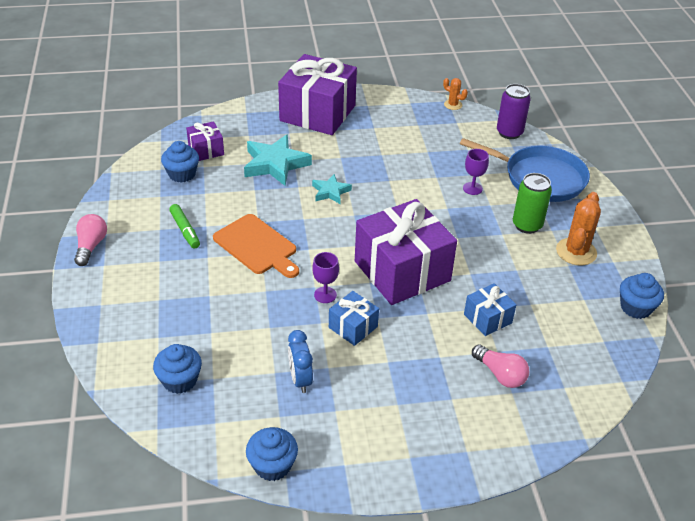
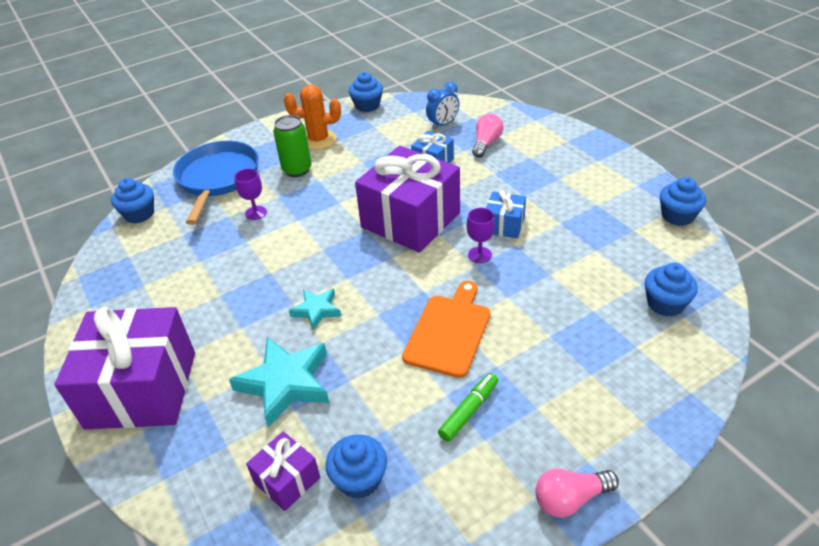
camera: 110 degrees left, 0 degrees up
(300, 379) = (588, 233): blue clock -> blue clock (443, 124)
(453, 105) = (88, 269): orange cactus -> none
(509, 133) = (139, 214): purple can -> blue cupcake

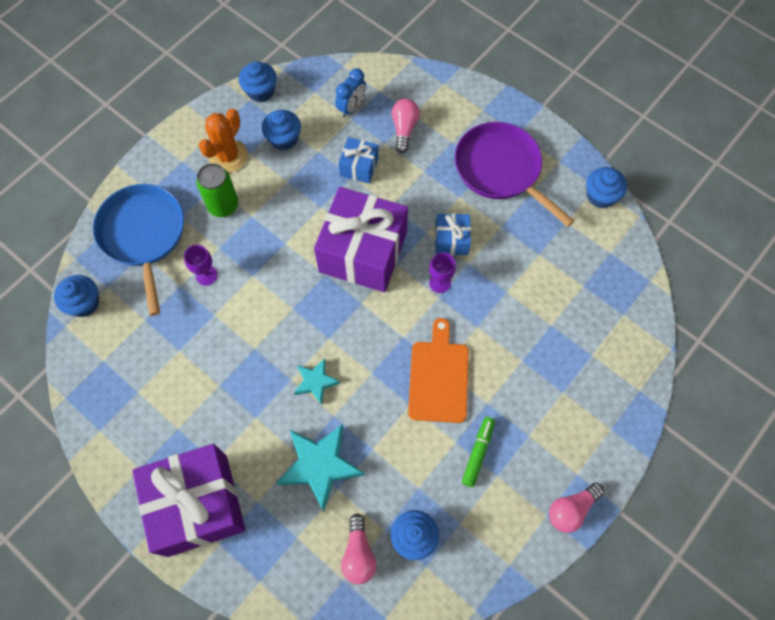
camera: 20 degrees left, 25 degrees up
(287, 480) = (358, 554): purple gift -> pink light bulb
(318, 140) = (228, 156): orange cactus -> orange cactus turned 45 degrees counterclockwise
(573, 182) = (500, 169): none -> purple pan
(665, 303) = (606, 303): blue cupcake -> blue cupcake (284, 138)

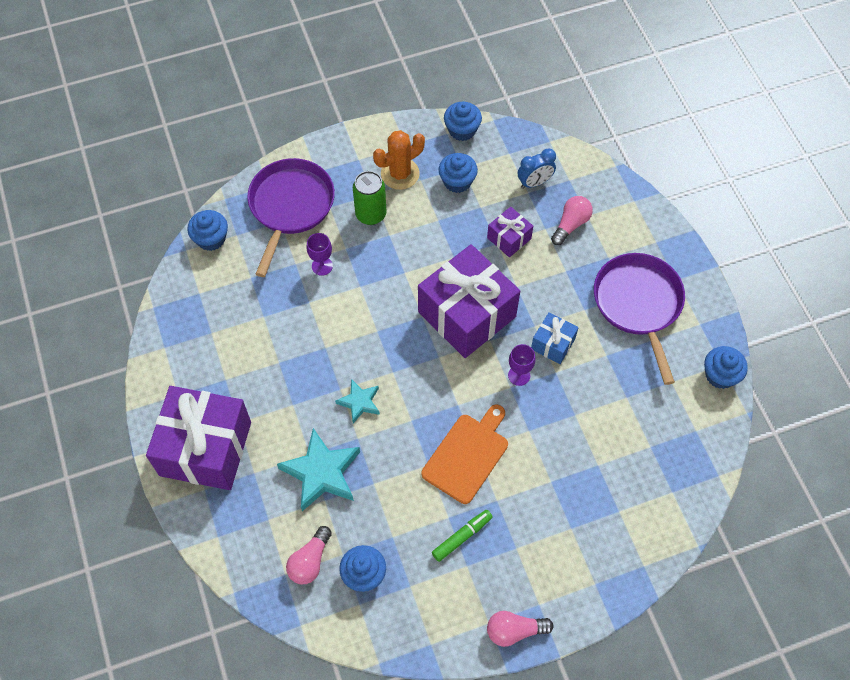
camera: 30 degrees right, 5 degrees down
(143, 235) = (290, 206): blue pan -> purple pan
(359, 167) = (509, 238): blue gift -> purple gift

